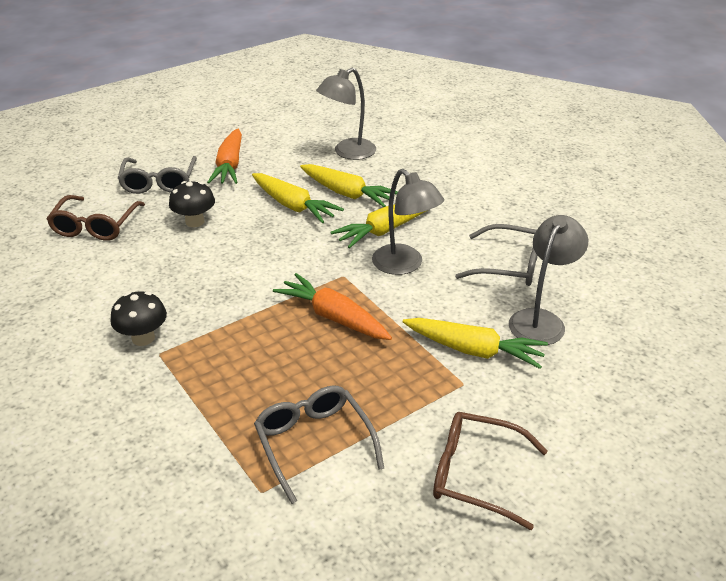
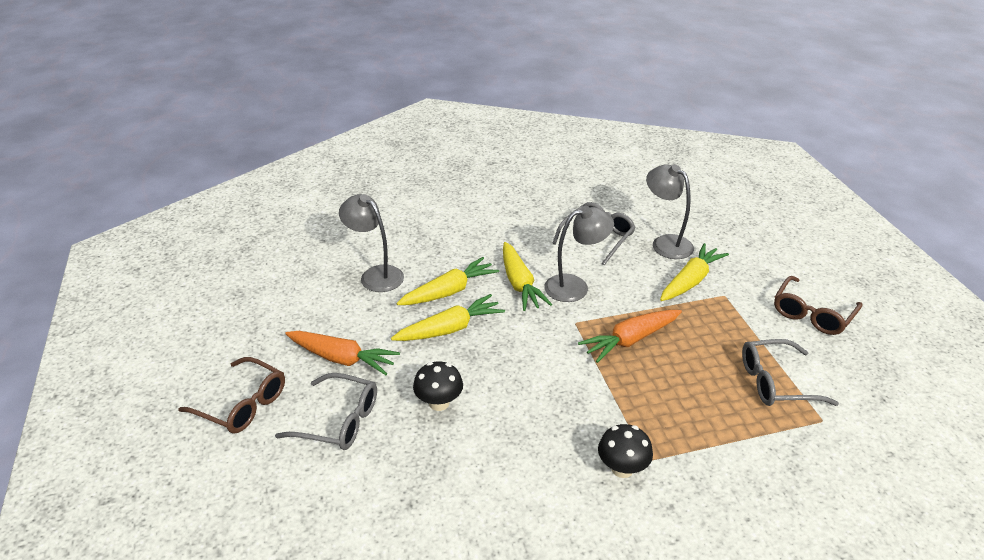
camera: 70 degrees left, 0 degrees up
(95, 226) = (400, 488): brown glasses -> brown glasses (242, 404)
(347, 152) = (375, 275): grey lamp -> grey lamp turned 150 degrees clockwise

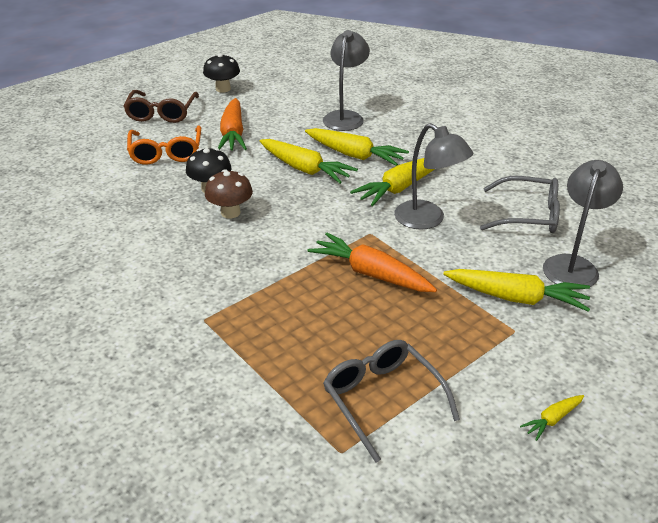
camera: 65 degrees right, 0 degrees up
(338, 421) = (166, 152): grey glasses -> orange glasses
(491, 399) = (230, 212): none -> brown mushroom
(622, 468) = (184, 305): black mushroom -> black mushroom (223, 89)
(812, 313) = (552, 420): brown glasses -> yellow carrot

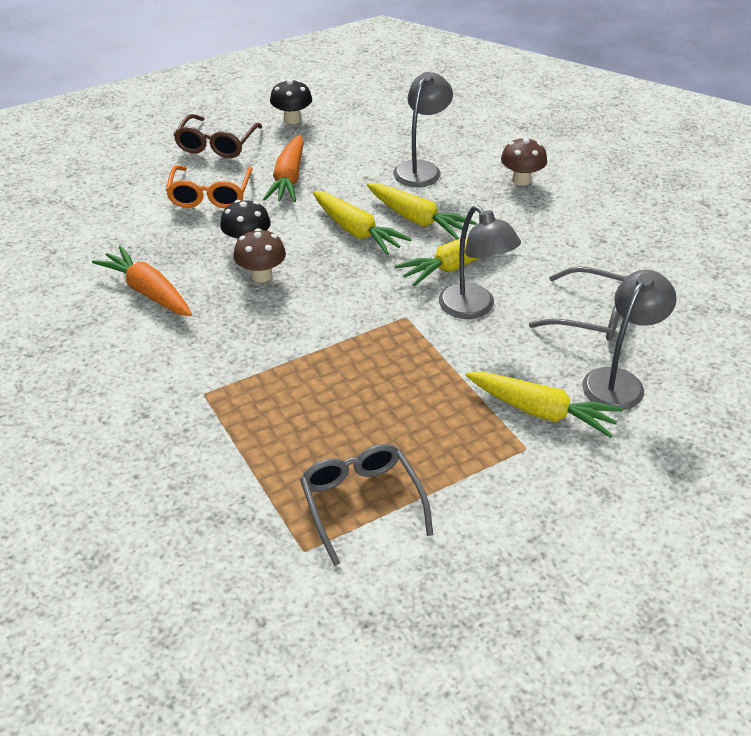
camera: 10 degrees right, 5 degrees up
(370, 273) = (391, 364): orange carrot -> orange carrot (148, 291)
(432, 118) = (521, 180): none -> brown mushroom
(552, 420) = (530, 549): yellow carrot -> none

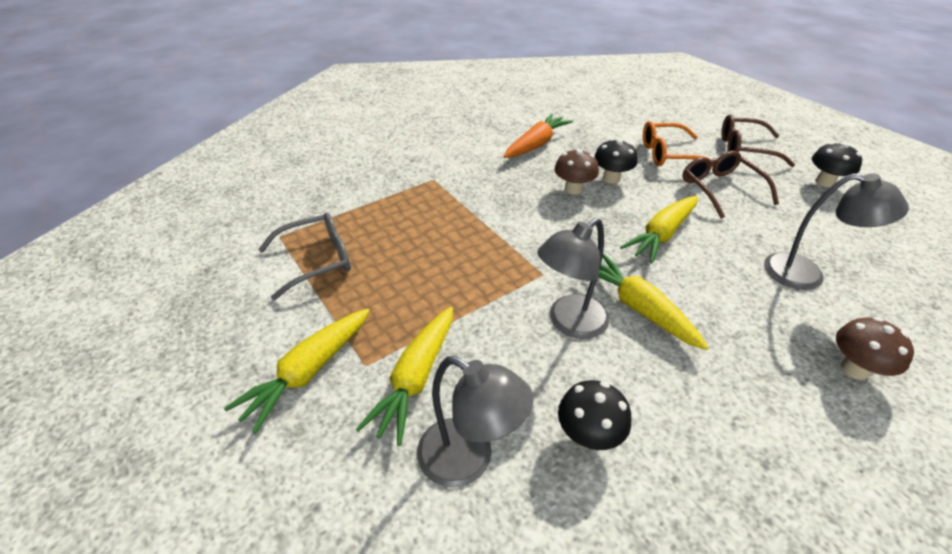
camera: 85 degrees right, 0 degrees up
(288, 179) = (720, 189): orange carrot -> brown glasses
(417, 219) = (705, 275): yellow carrot -> yellow carrot (308, 372)
(589, 315) = (588, 435): grey glasses -> black mushroom

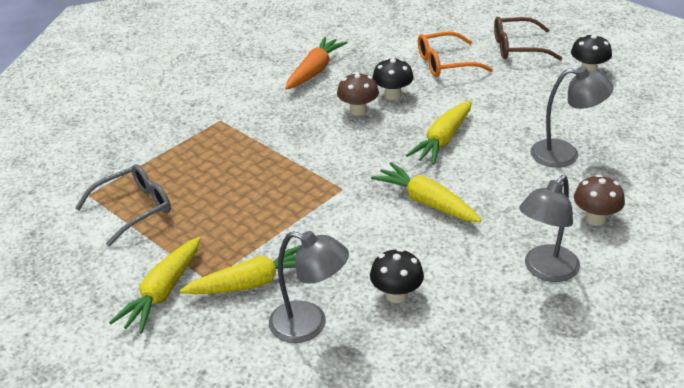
camera: 10 degrees left, 5 degrees down
(415, 379) = (253, 282): yellow carrot -> yellow carrot turned 120 degrees counterclockwise
(569, 323) = (371, 223): grey lamp -> grey lamp (545, 271)
(720, 189) = (494, 91): brown glasses -> none

